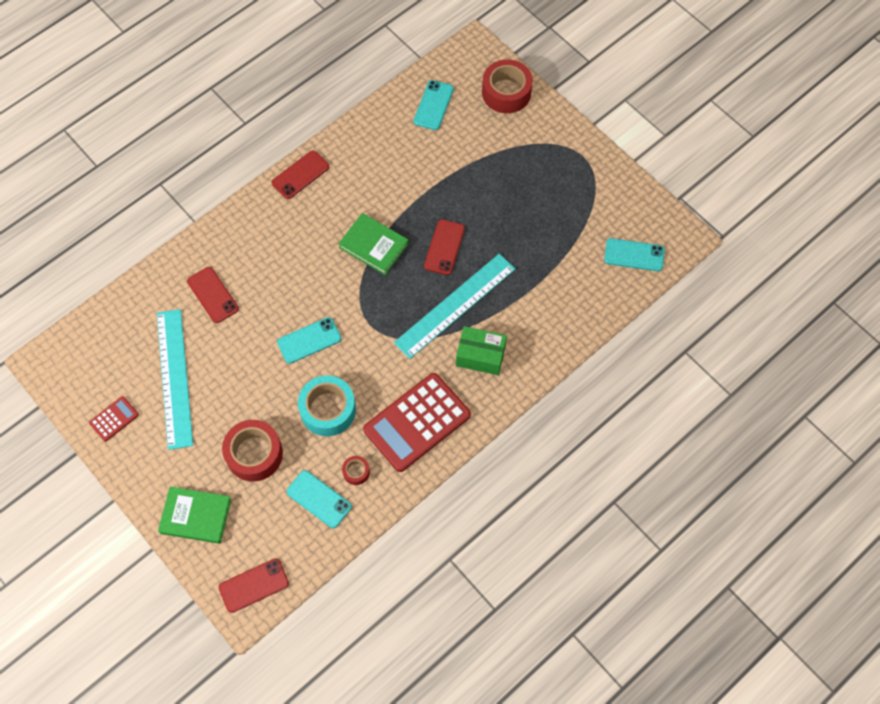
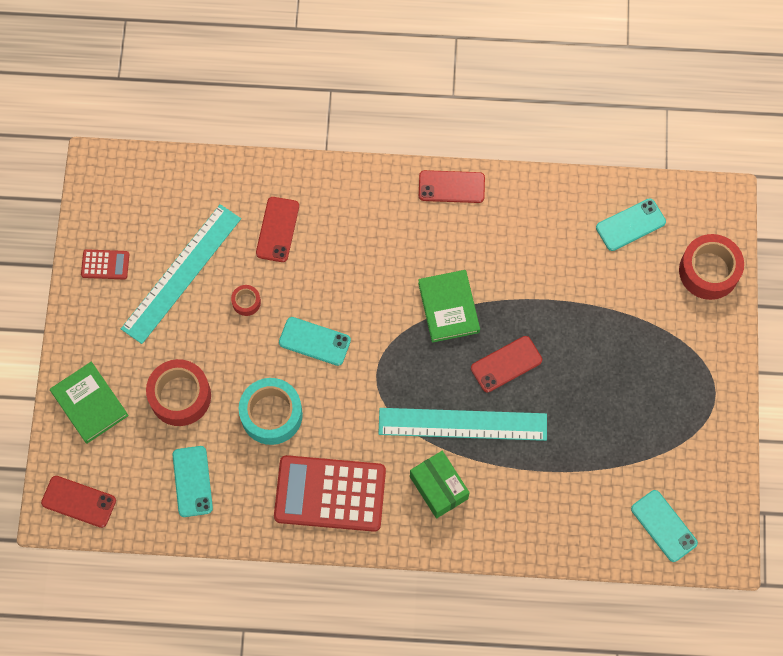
camera: 45 degrees right, 5 degrees up
(356, 472) = (242, 487): red tape -> red tape (246, 302)

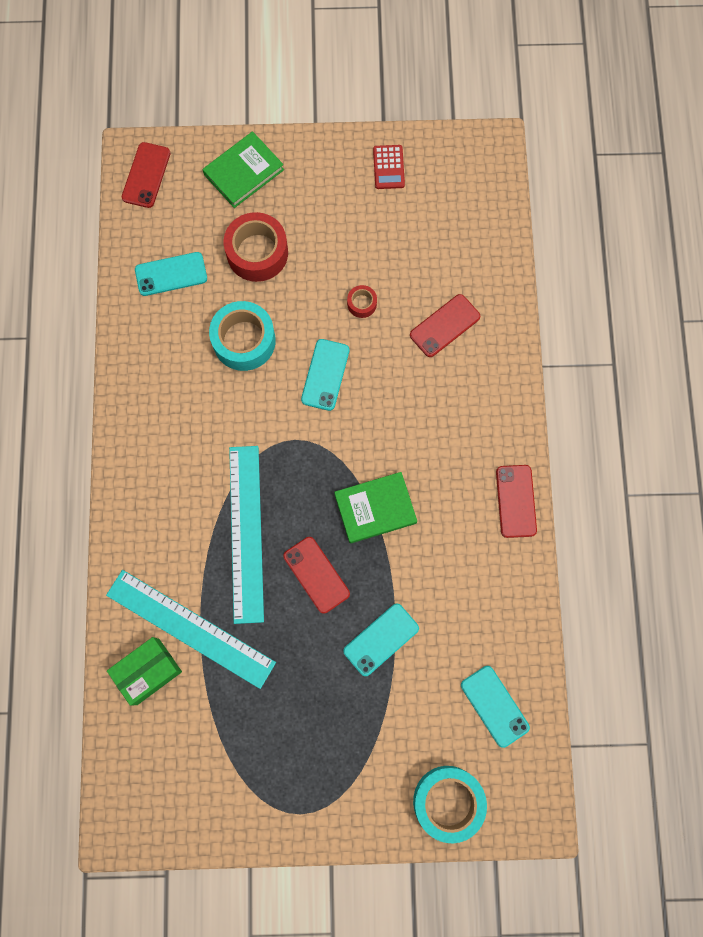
camera: 85 degrees right, 5 degrees up
(181, 273) = (387, 238): turquoise ruler -> turquoise ruler (190, 628)
(277, 229) = (445, 326): red phone -> red phone turned 45 degrees counterclockwise
(330, 493) = (165, 405): red calculator -> none
(438, 488) = (176, 513): green box -> green box (148, 671)
(664, 526) = (145, 759): turquoise phone -> turquoise phone (381, 639)
(709, 271) = (448, 802): red tape -> turquoise tape

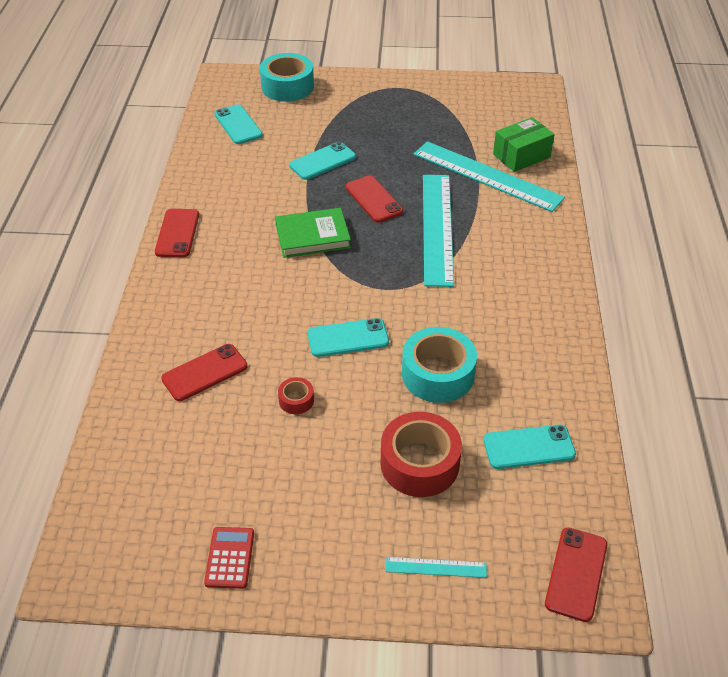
camera: 175 degrees left, 30 degrees down
(244, 172) = (436, 567): green book -> turquoise ruler
(325, 375) = (348, 338): turquoise phone -> turquoise phone turned 60 degrees clockwise

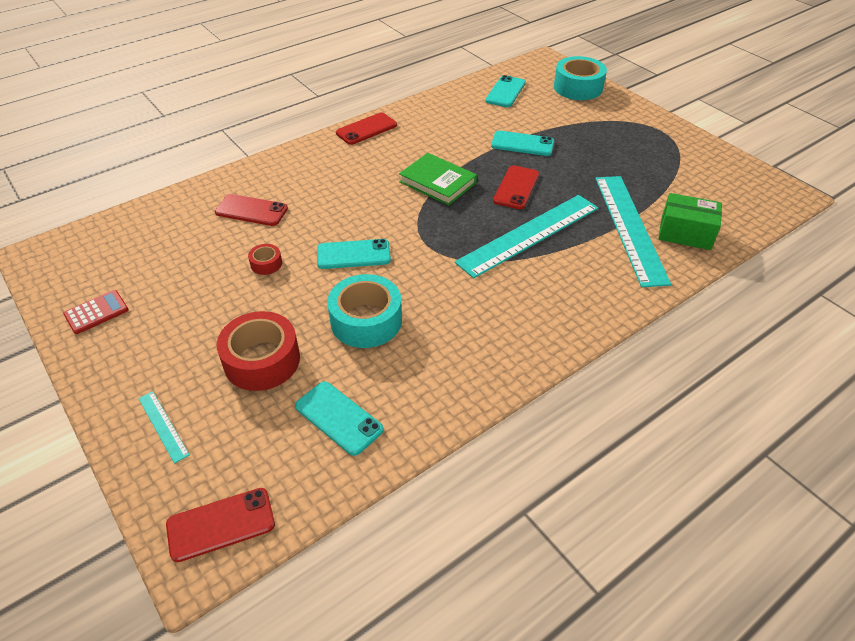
camera: 50 degrees right, 0 degrees up
(348, 338) = (353, 254): turquoise phone -> turquoise phone turned 45 degrees counterclockwise

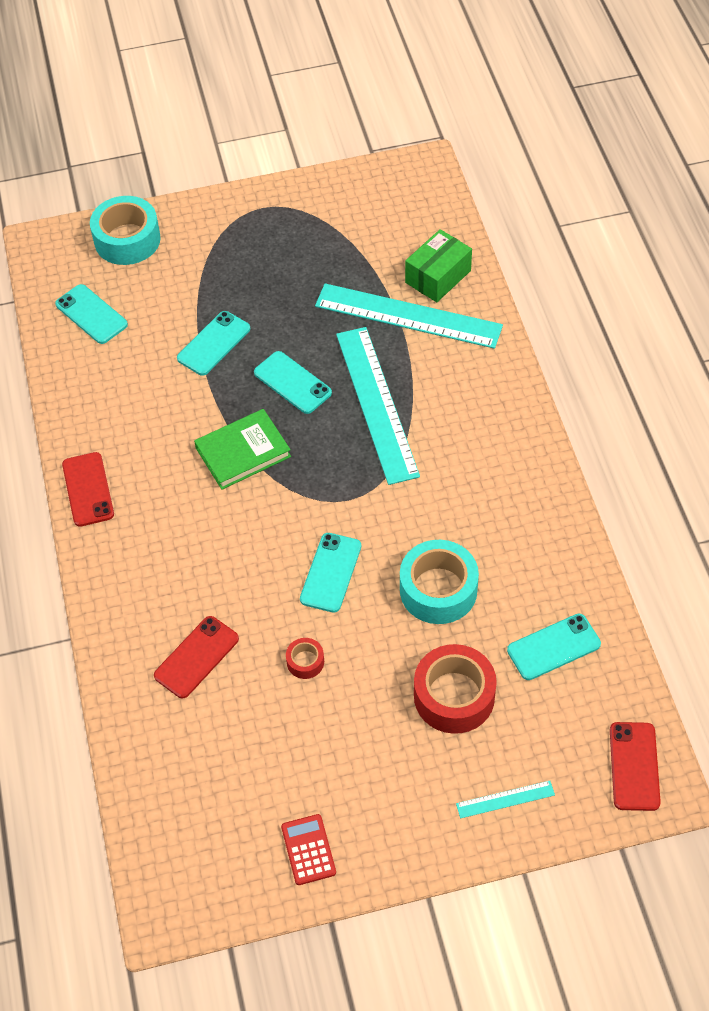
camera: 65 degrees left, 10 degrees up
(516, 188) = (292, 383): red phone -> turquoise phone

